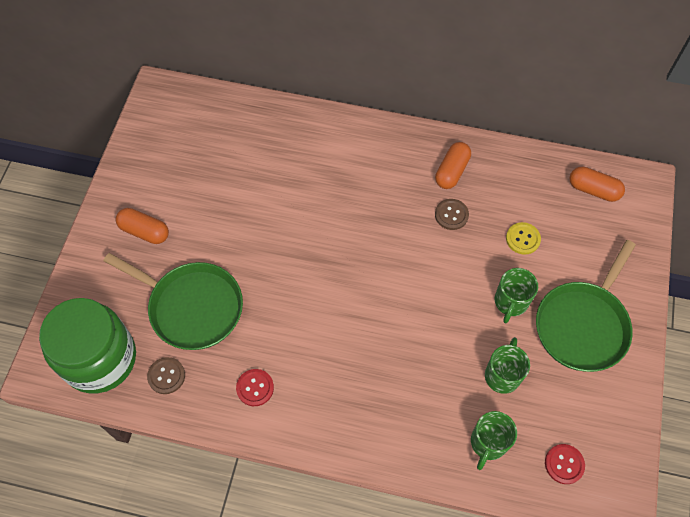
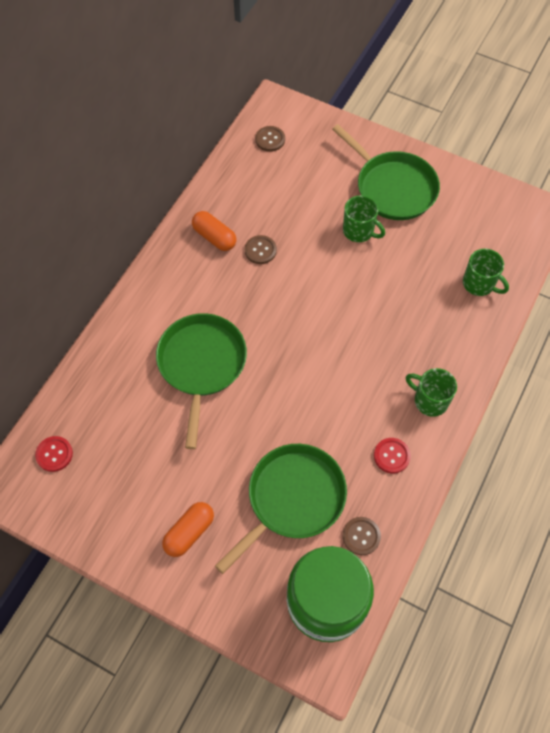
camera: 75 degrees left, 0 degrees up
(309, 197) = (201, 364): none -> green pan
(502, 375) = (423, 256): green mug -> green mug (429, 400)
(523, 239) = (301, 204): yellow button -> none
(564, 464) = (506, 237): red button -> red button (54, 454)
(593, 190) = (270, 139): orange capsule -> brown button

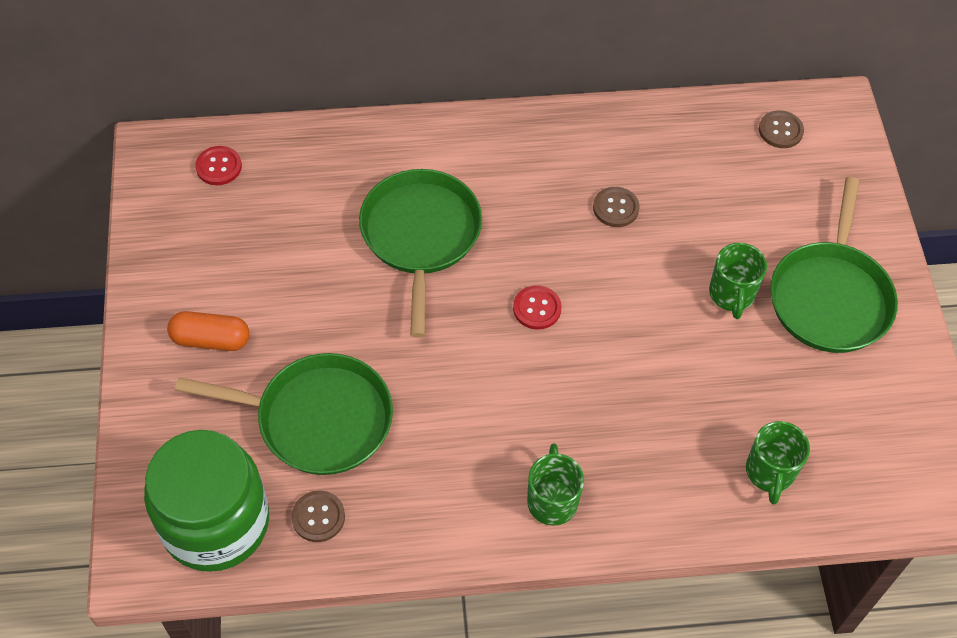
camera: 55 degrees right, 5 degrees down
(201, 364) = (420, 235): green pan -> green pan turned 60 degrees counterclockwise
(214, 237) = (595, 154): orange capsule -> none
(391, 456) = (445, 496): red button -> red button (537, 308)

